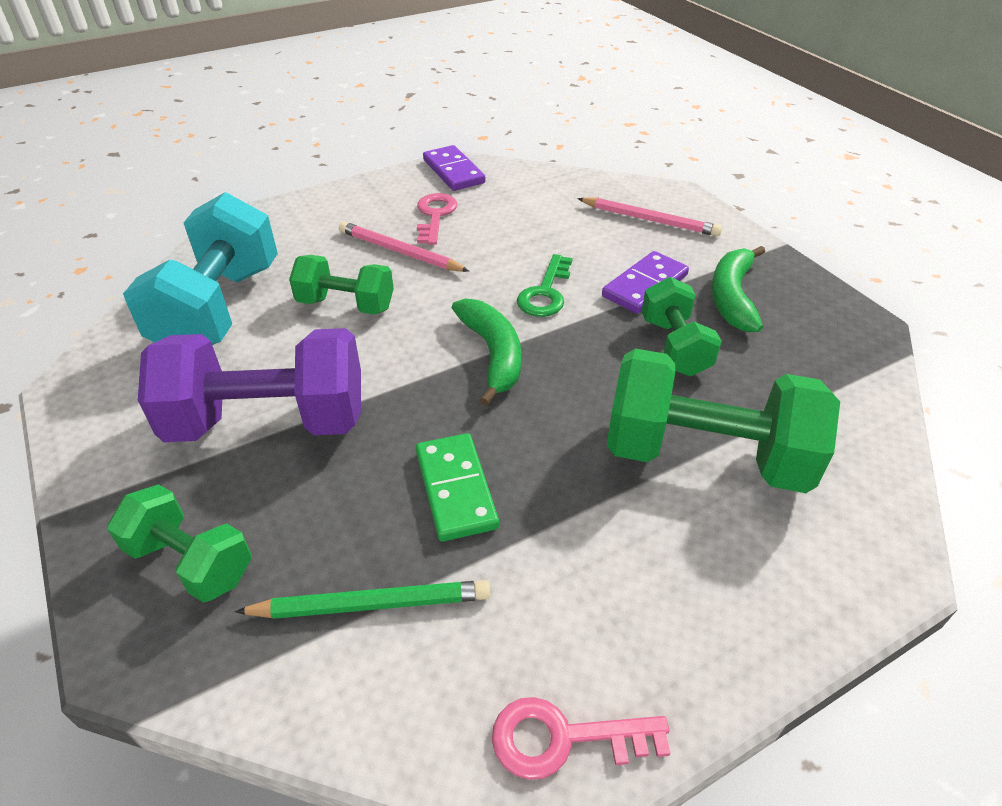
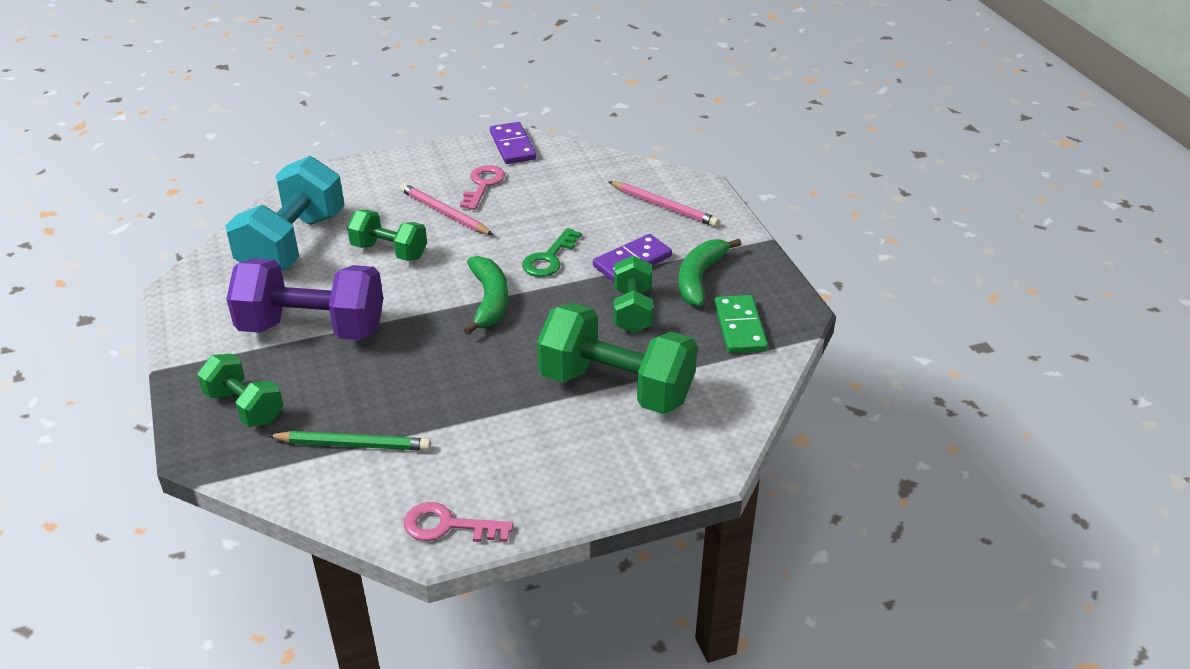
camera: 10 degrees right, 5 degrees down
(456, 489) = (430, 386): green domino -> green domino (740, 327)

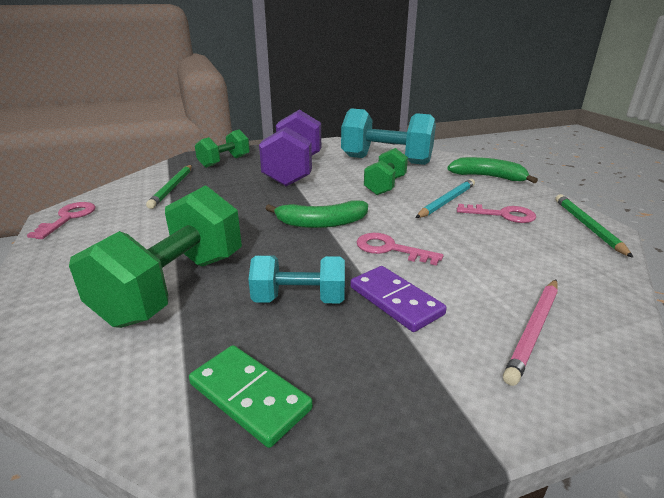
camera: 90 degrees right, 10 degrees down
(444, 213) = (446, 201): pink pencil -> turquoise pencil
(513, 146) = (587, 226): purple domino -> green pencil
(549, 258) = (390, 249): green key -> pink key
(632, 310) = (299, 299): green dumbbell -> turquoise dumbbell
(699, 278) = (368, 359): green banana -> green banana (488, 177)
(740, 327) = (249, 396): green domino -> green domino turned 45 degrees clockwise

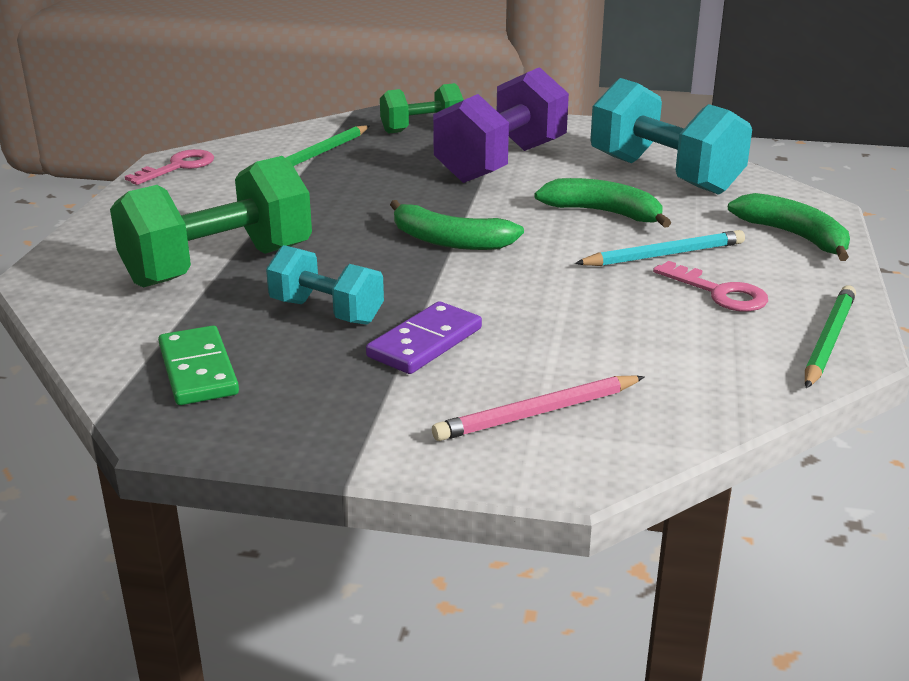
camera: 30 degrees right, 0 degrees up
(385, 186) = (604, 213): green dumbbell -> green banana
(390, 249) = (494, 291): pink key -> none
(395, 301) = (425, 342): purple domino -> purple domino turned 45 degrees clockwise

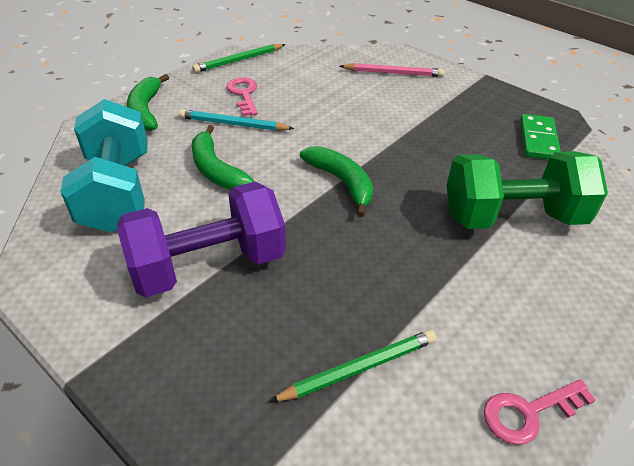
camera: 150 degrees left, 15 degrees up
(326, 312) = (455, 153): turquoise dumbbell -> none
(422, 129) = (210, 378): green dumbbell -> none
(425, 342) = (415, 117): purple domino -> none

